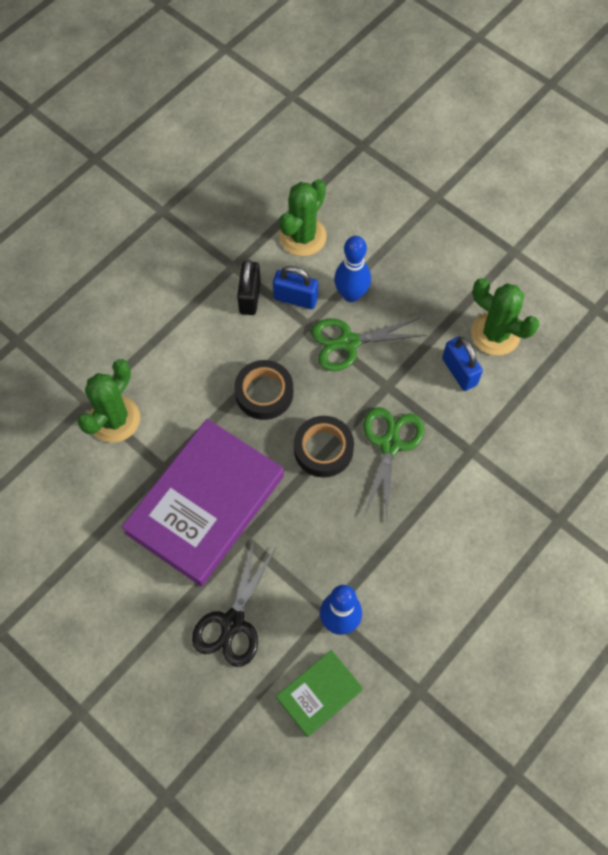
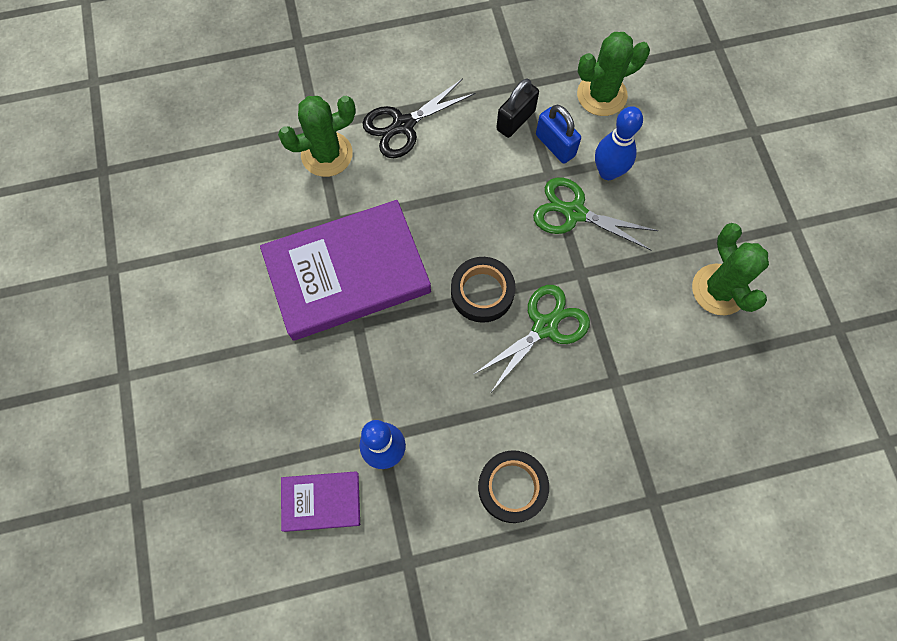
camera: 35 degrees right, 5 degrees up
(232, 623) = (295, 389): black scissors -> black scissors (403, 125)
(264, 393) = (467, 210): black tape -> black tape (512, 487)
(319, 693) = (321, 502): green book -> purple book
(459, 371) = (658, 302): blue padlock -> none

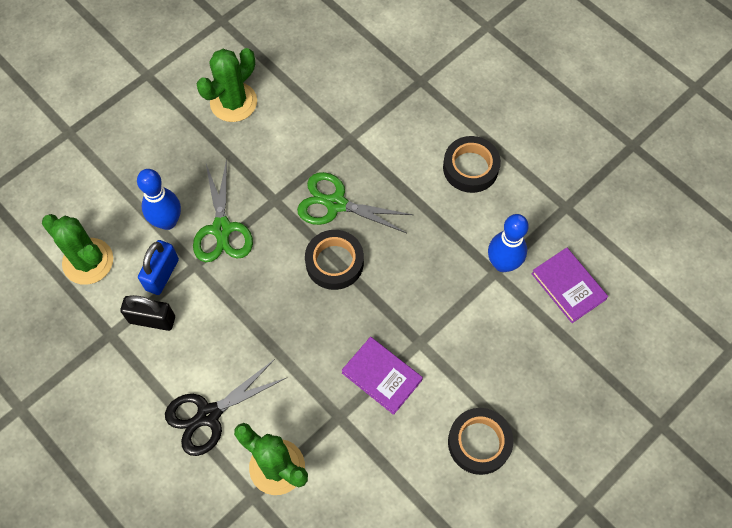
camera: 120 degrees left, 5 degrees down
(236, 320) = (479, 443): none -> black tape
(347, 273) = (382, 376): purple book -> purple book, size x0.48
(403, 125) = (208, 415): black scissors -> black scissors turned 120 degrees clockwise

